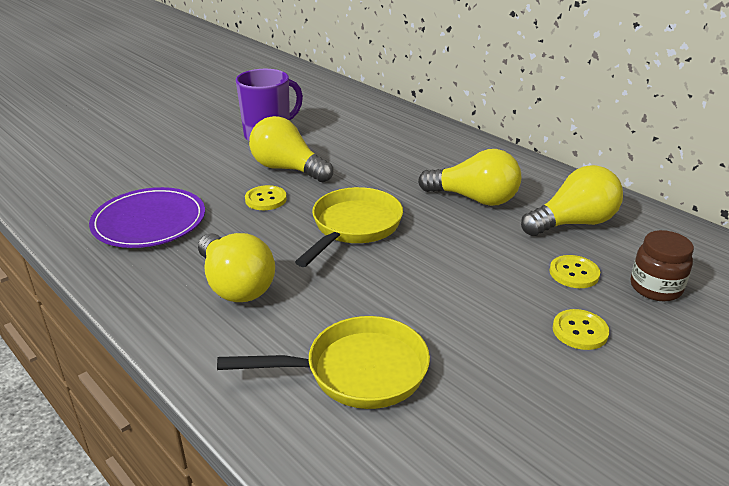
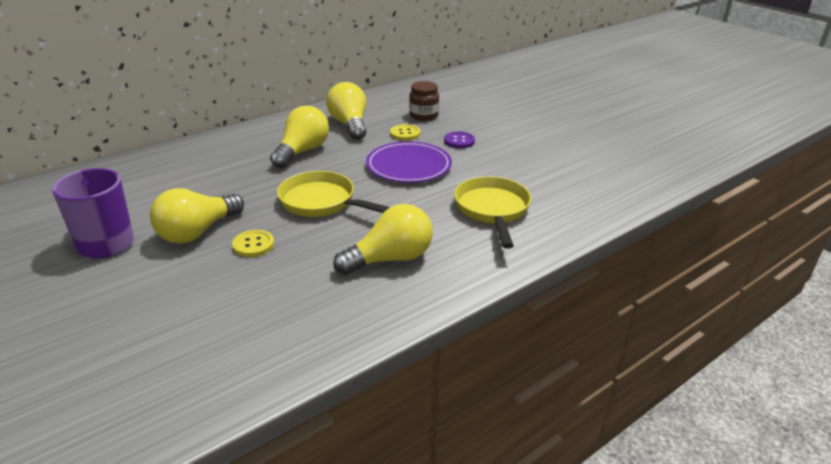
camera: 85 degrees left, 0 degrees up
(149, 221) = (263, 318): purple plate -> purple plate (408, 166)
(580, 331) = (459, 141): yellow button -> purple button

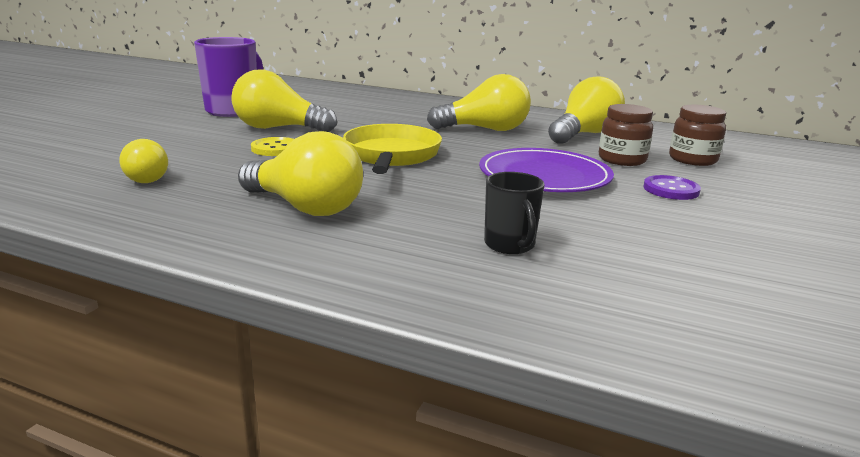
camera: 60 degrees right, 10 degrees down
(267, 316) = (149, 178): none -> yellow light bulb
(405, 134) = (622, 160): yellow button -> brown jar
(492, 210) = (510, 245): yellow pan -> black mug

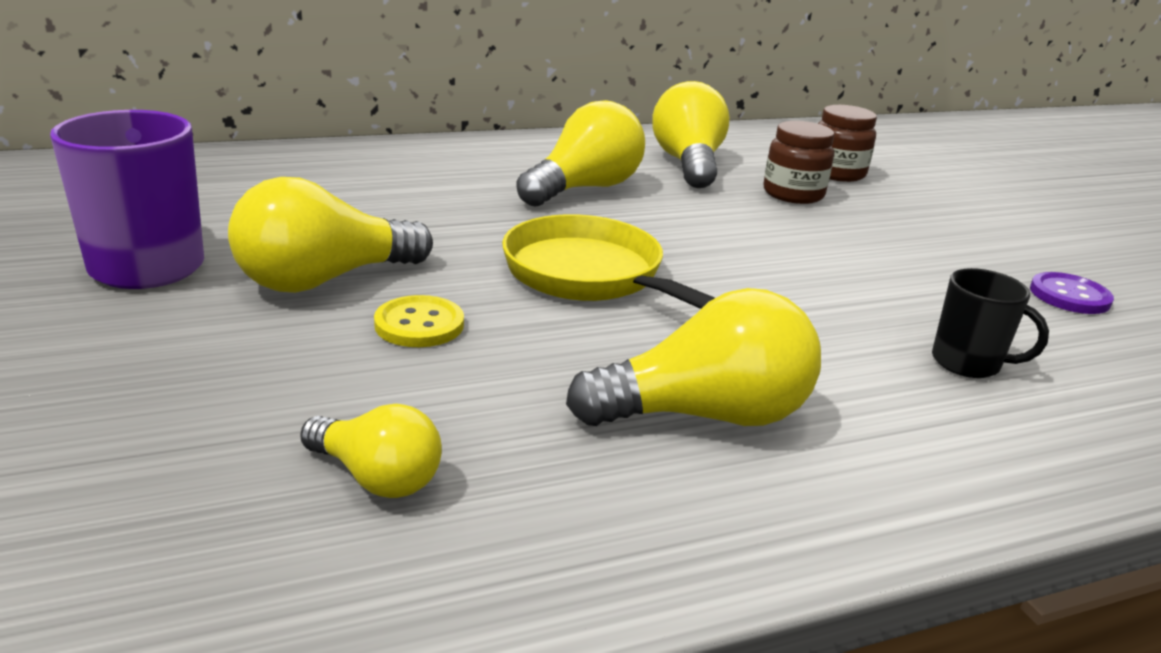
camera: 45 degrees left, 5 degrees up
(544, 176) = (789, 246): purple plate -> none
(671, 190) = (904, 224): purple button -> purple button (1069, 296)

